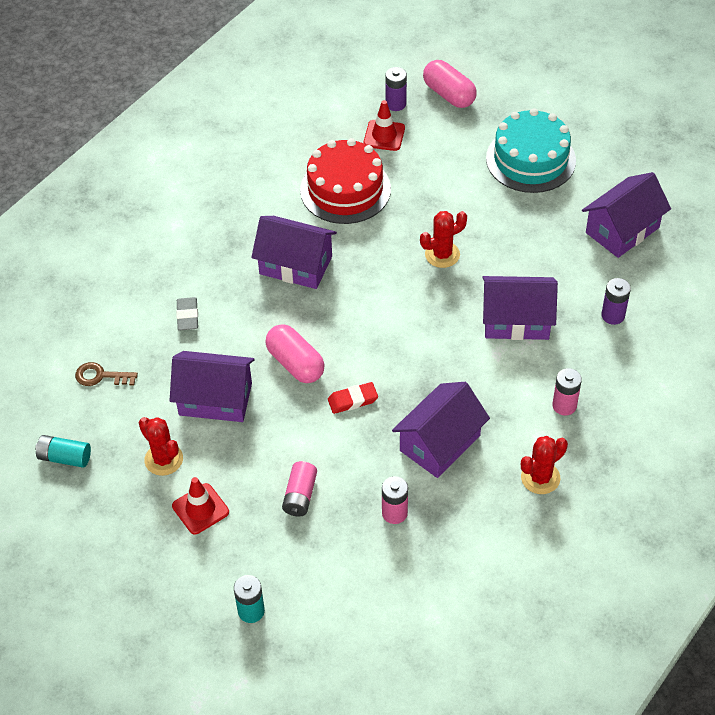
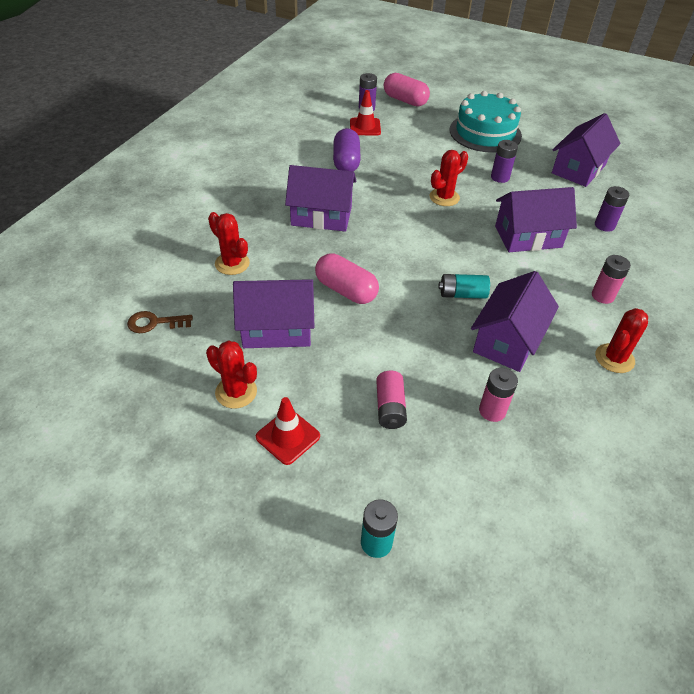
camera: 15 degrees left, 5 degrees down
(64, 457) = (126, 405): turquoise battery -> turquoise battery (462, 294)
(187, 316) = (232, 263): grey eraser -> red cactus
(345, 189) = (346, 162): red cake -> purple capsule
(352, 400) = (410, 314): red eraser -> none
(520, 232) = (500, 177): none -> purple battery

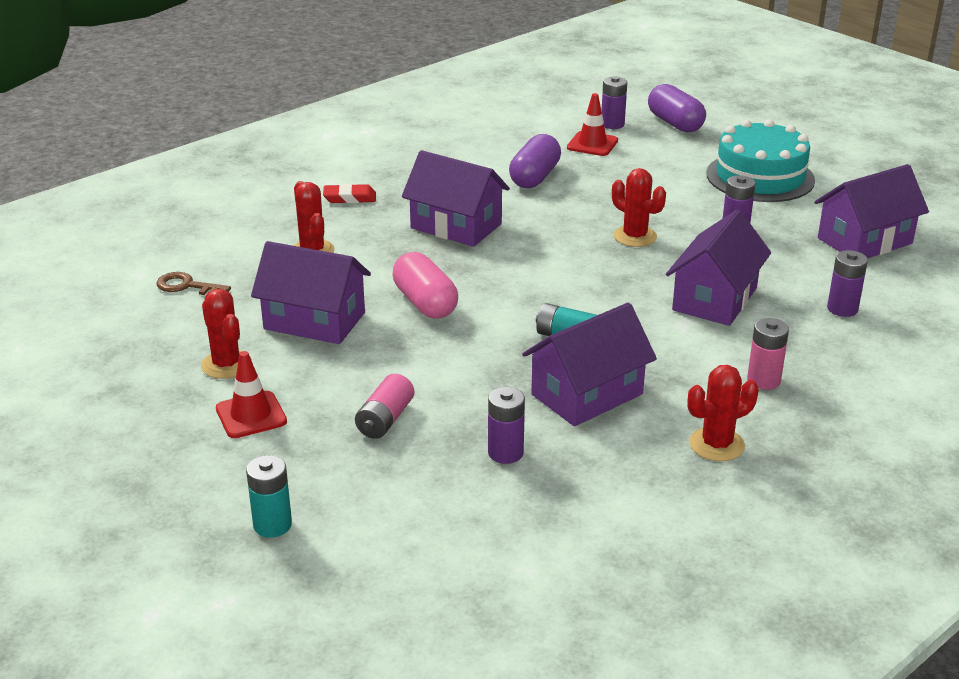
camera: 25 degrees right, 15 degrees down
(228, 208) = (350, 198): none -> red eraser
(405, 100) = (675, 123): pink capsule -> purple capsule
(444, 197) = (635, 236): red cactus -> red cactus turned 60 degrees clockwise
(492, 411) = (505, 453): pink battery -> purple battery
(528, 237) = (715, 299): purple house -> purple house turned 75 degrees counterclockwise

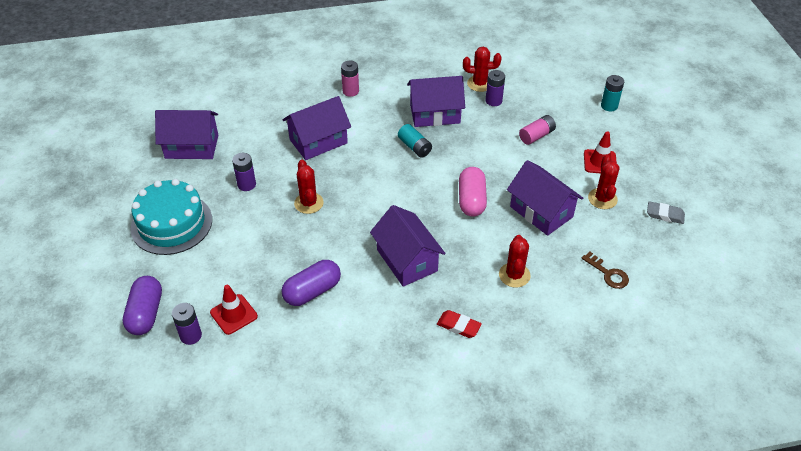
camera: 150 degrees left, 15 degrees up
(116, 375) = (665, 215): none -> grey eraser
(716, 445) = (403, 73): red cactus -> red cactus (479, 84)
(842, 309) = (266, 111): purple battery -> none

